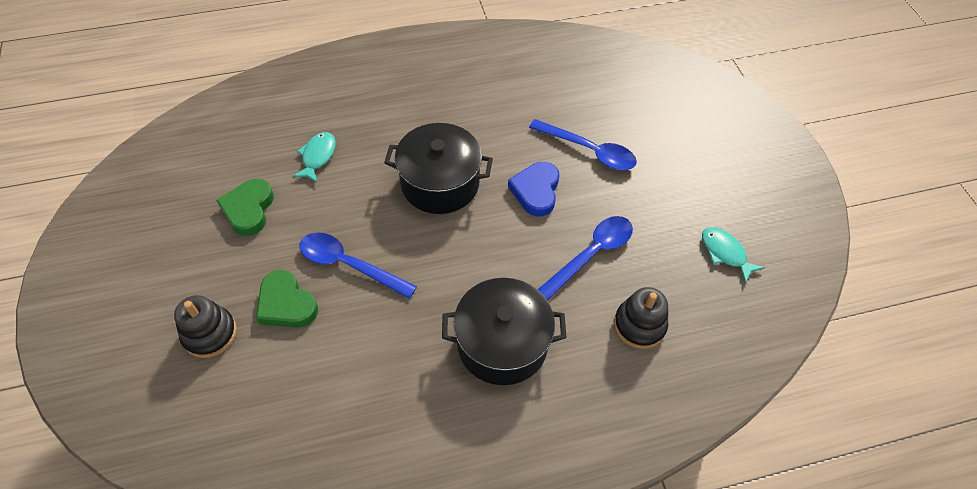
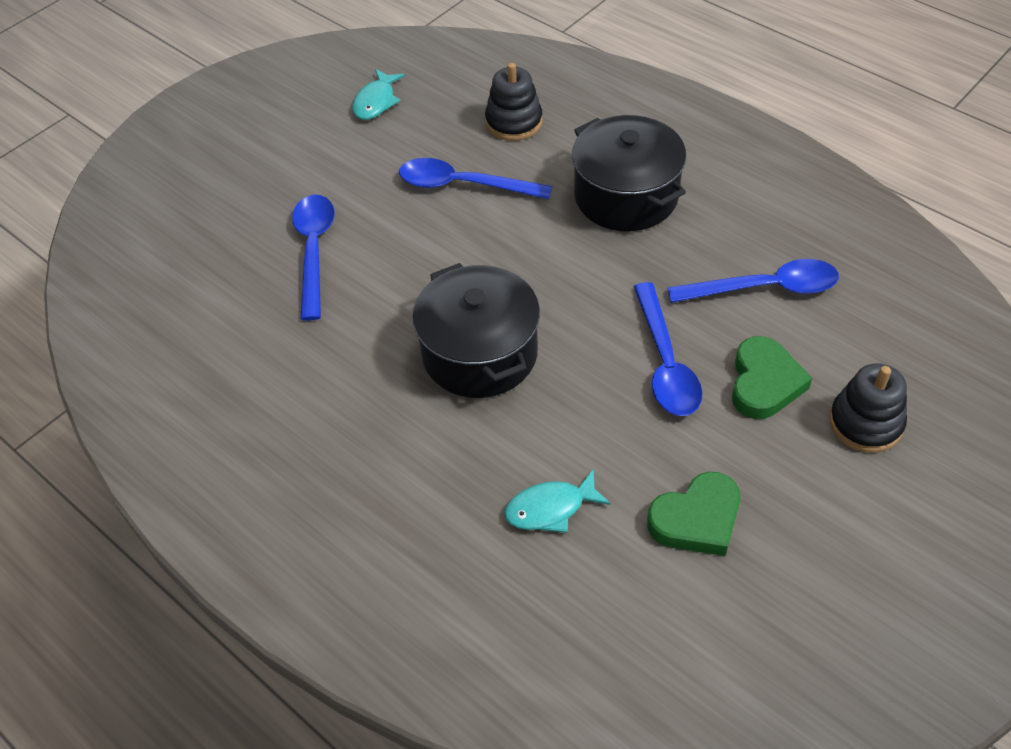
camera: 120 degrees left, 5 degrees down
(348, 364) = (764, 288): none -> blue spoon
(536, 191) = (416, 265): blue heart -> none

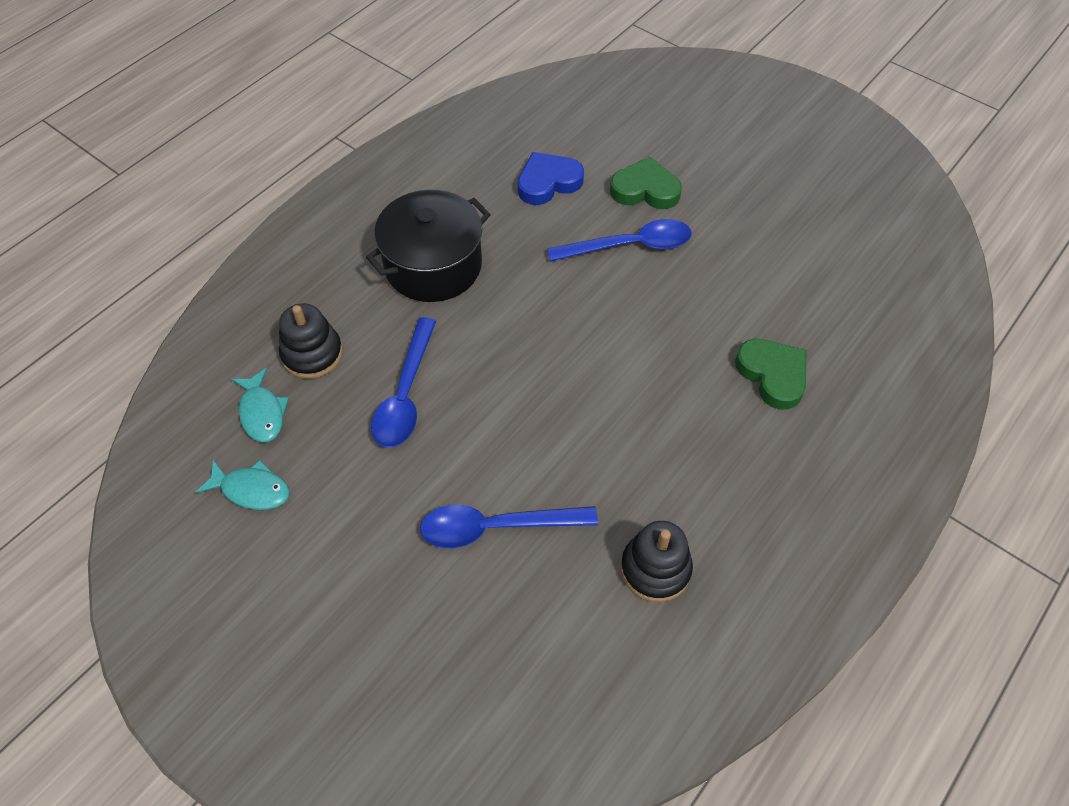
camera: 95 degrees left, 5 degrees up
(480, 353) = (629, 372): black pot -> none
(550, 508) = (781, 319): turquoise fish -> turquoise fish (262, 413)
(697, 519) = (774, 234): green heart -> green heart (772, 375)
(764, 288) = (548, 182): blue spoon -> blue heart
(865, 423) = (676, 141): black stacking toy -> black stacking toy (655, 569)

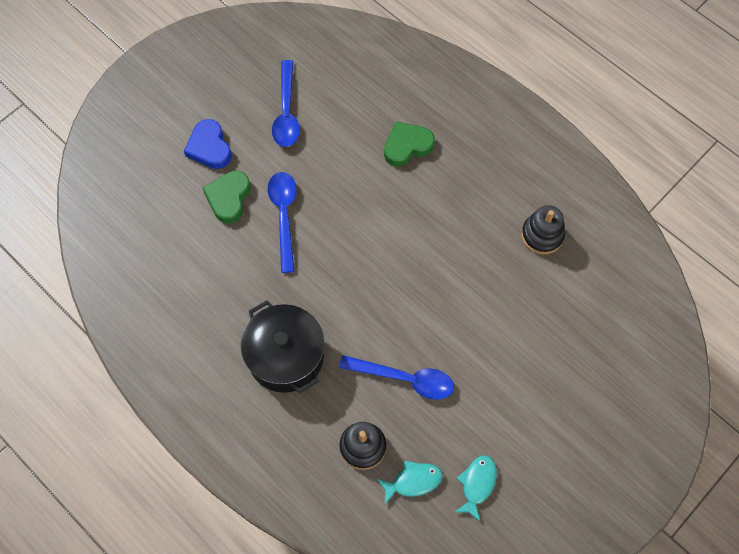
camera: 85 degrees left, 10 degrees up
(496, 527) = (511, 324): blue spoon -> blue spoon (286, 112)
(548, 182) = (209, 266): blue heart -> blue heart (209, 147)

